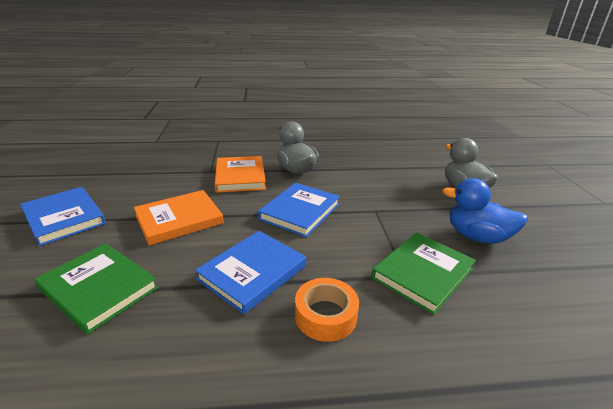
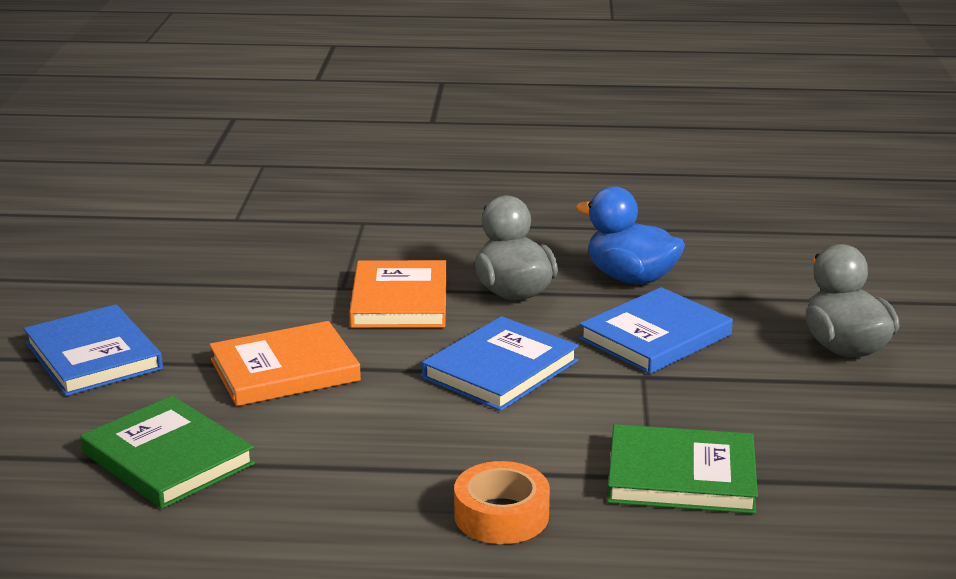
camera: 10 degrees right, 5 degrees down
(252, 272) = (400, 455): blue book -> blue book (655, 337)
(423, 273) = (681, 476): green book -> green book turned 45 degrees clockwise
(477, 236) = (813, 430): blue duck -> blue duck (630, 278)

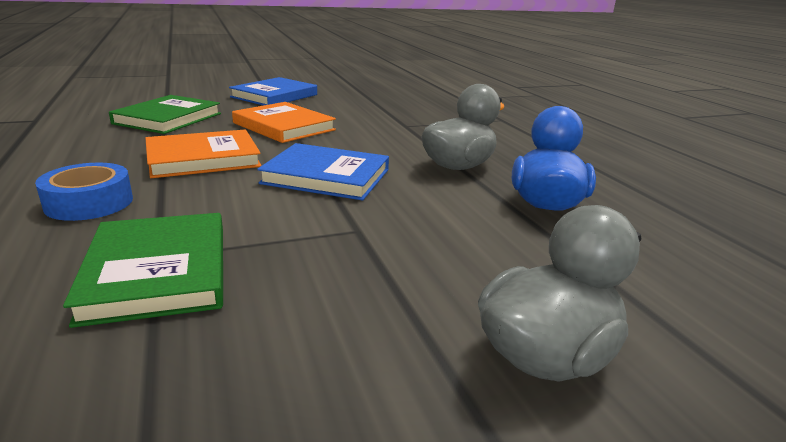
camera: 65 degrees right, 0 degrees up
(400, 300) = (404, 139): orange book -> orange book (203, 158)
(501, 515) = (89, 203): orange tape -> blue tape
(655, 337) = (441, 227): blue book -> none

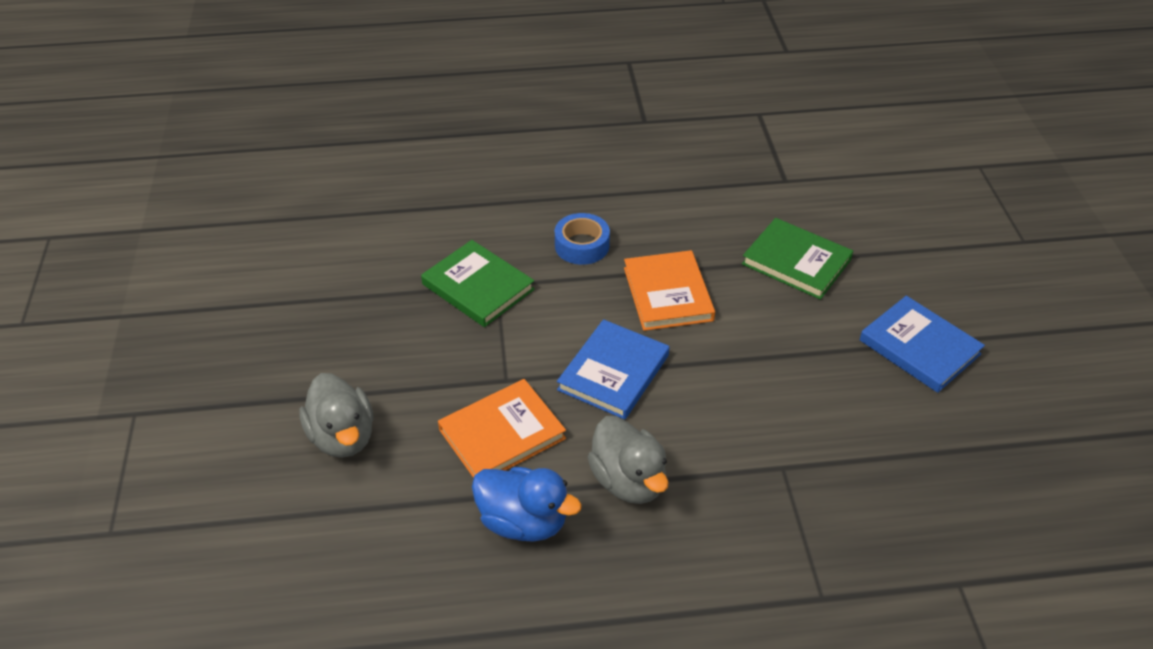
camera: 105 degrees right, 20 degrees up
(158, 271) = (478, 287): green book -> green book turned 45 degrees clockwise
(284, 126) = (771, 351): orange book -> orange book (502, 434)

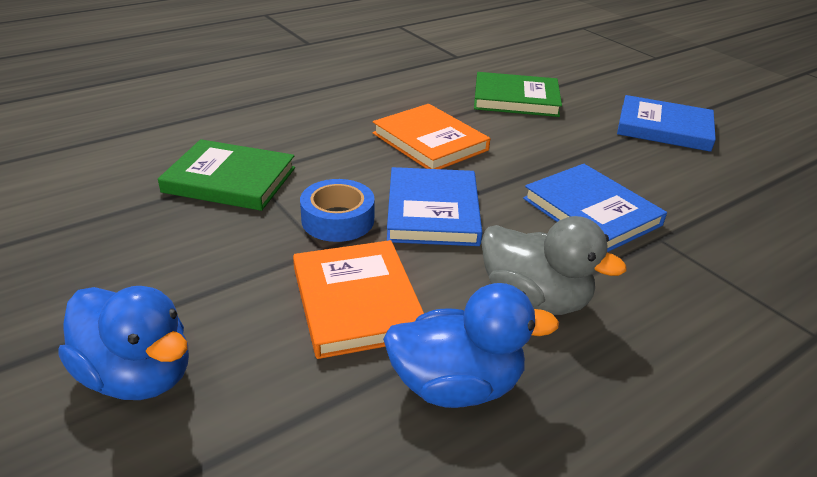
camera: 30 degrees left, 10 degrees down
(342, 437) = (138, 375): grey duck -> blue duck
(502, 434) = (357, 302): orange book -> orange book turned 45 degrees counterclockwise
(582, 245) = (318, 127): blue tape -> blue tape (338, 220)
(747, 419) = (591, 212): none -> blue book

